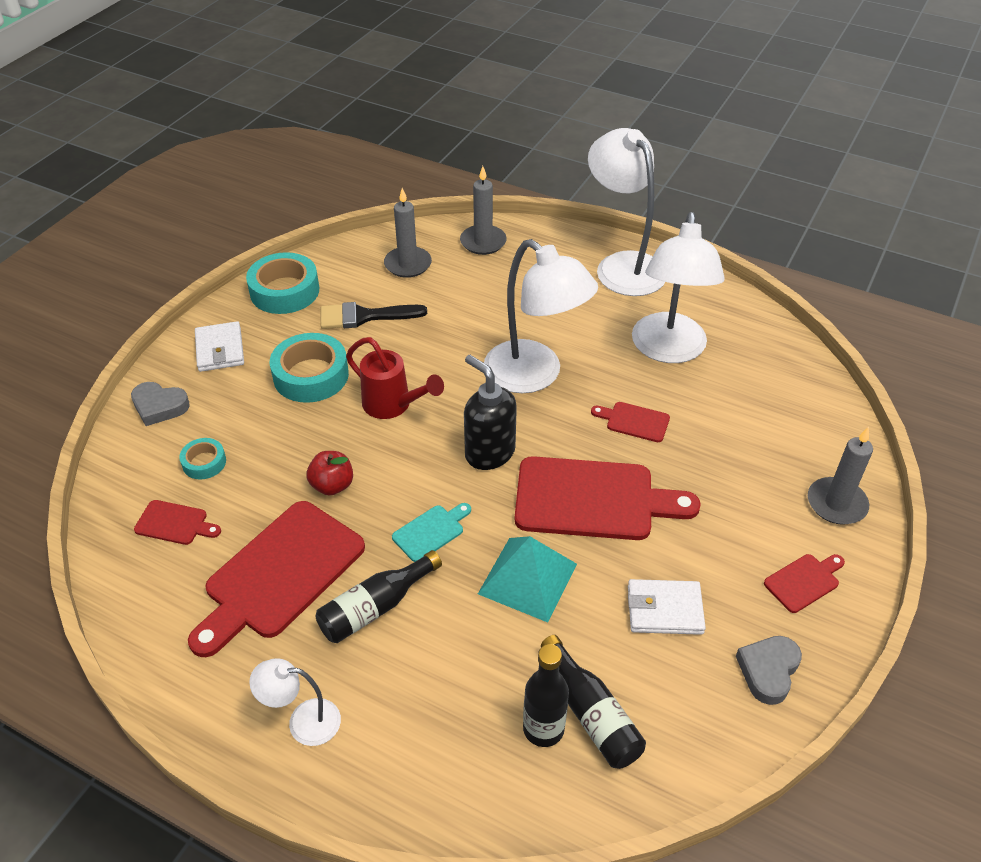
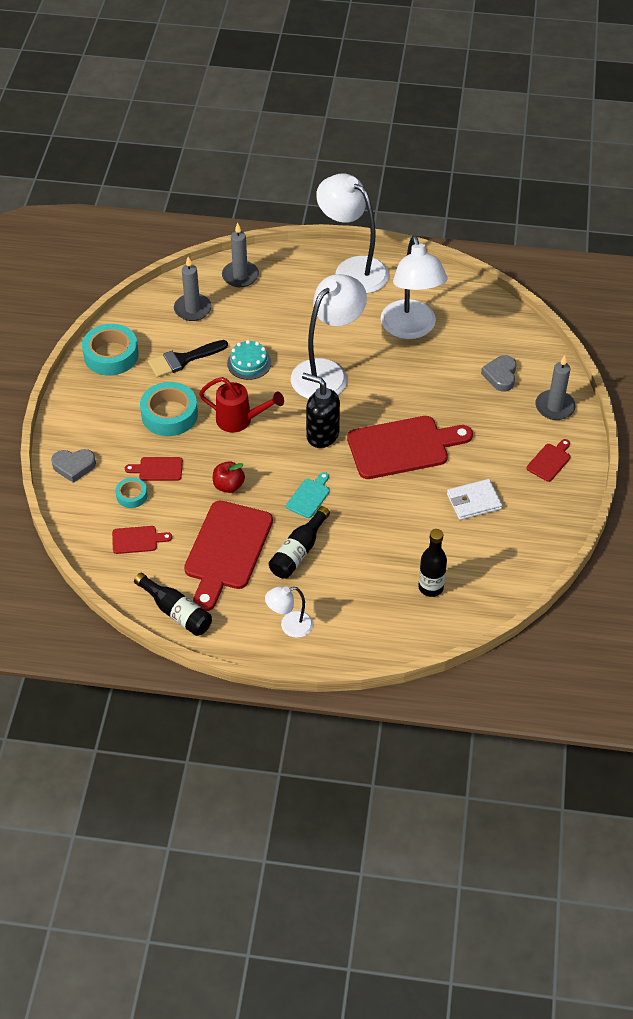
camera: 20 degrees left, 5 degrees up
(220, 349) = (91, 413): white wallet -> none
(441, 340) = (249, 363): none -> turquoise cake
(528, 579) = (384, 507): turquoise pyramid -> none
(534, 376) = (327, 372): white lamp -> white lamp turned 75 degrees counterclockwise
(592, 715) = (455, 572): black bottle -> black bottle (176, 612)
(634, 421) = (408, 387): red cutting board -> red cutting board (158, 469)
(768, 671) = (545, 518): grey heart -> grey heart (500, 375)

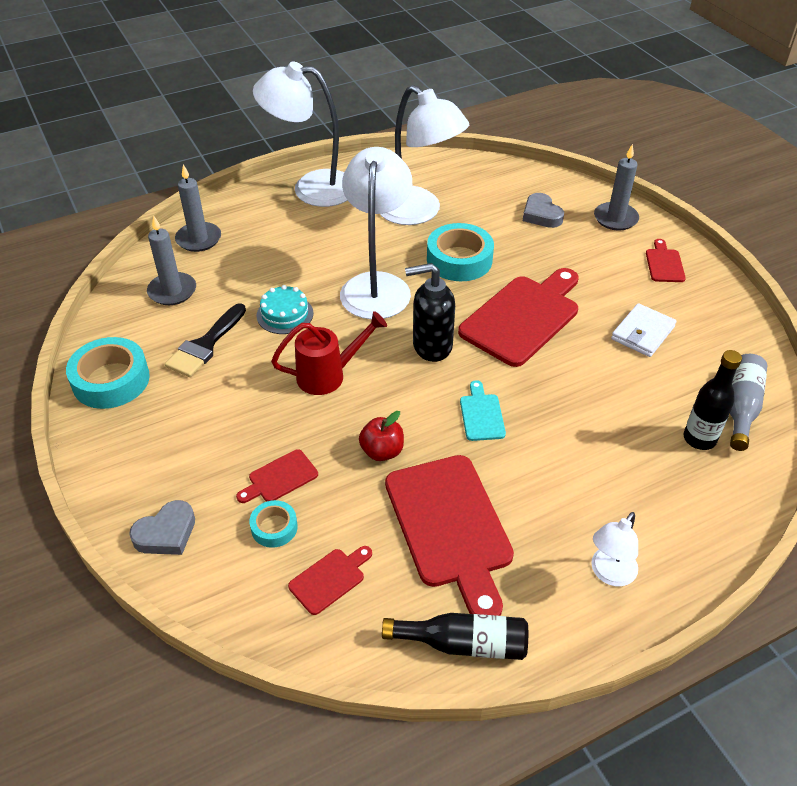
camera: 35 degrees left, 5 degrees down
(169, 414) = (240, 409): turquoise tape -> turquoise tape (459, 260)
(298, 552) = (530, 481): black bottle -> none
(482, 584) = (741, 407): none -> grey bottle

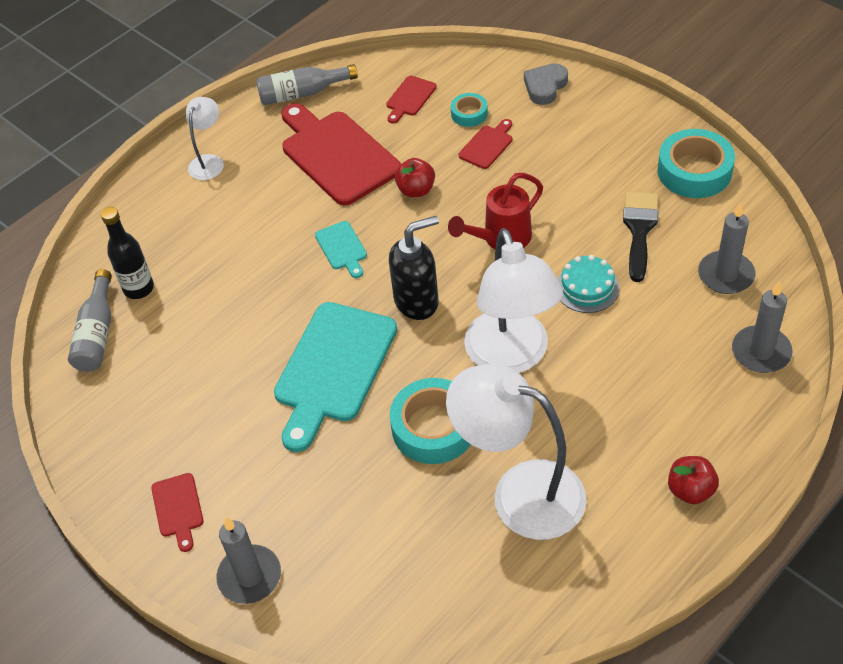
camera: 165 degrees right, 5 degrees up
(311, 188) = (690, 490): white lamp -> red apple
(464, 643) = (302, 93): black bottle -> grey bottle
(523, 317) = (333, 368): red cutting board -> turquoise cutting board
(541, 215) = (353, 547): grey heart -> none
(642, 333) = (198, 391): white wallet -> none

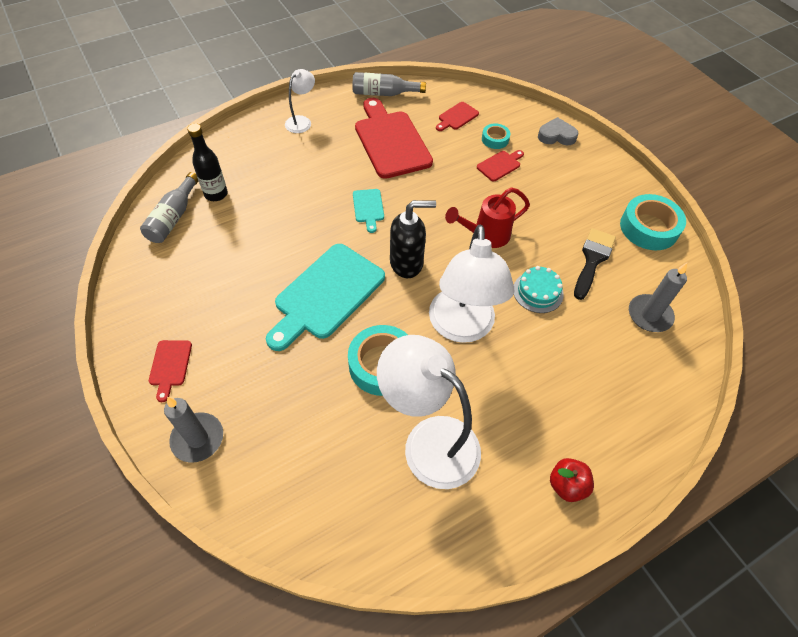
camera: 10 degrees right, 5 degrees up
(416, 190) = (437, 182): red apple -> none
(545, 87) = (556, 136): grey heart -> grey heart turned 45 degrees clockwise
(761, 352) = (660, 386): grey candle -> none

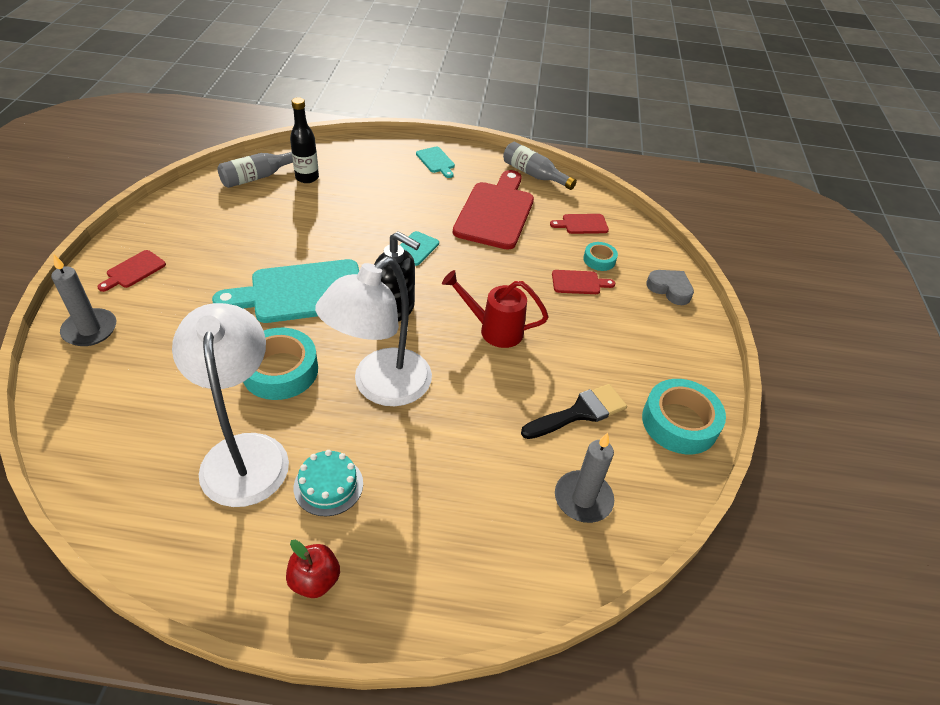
camera: 35 degrees right, 10 degrees down
(302, 121) = (436, 161): white lamp -> turquoise cutting board
(538, 292) = (488, 404): turquoise cake -> turquoise cake (328, 485)

